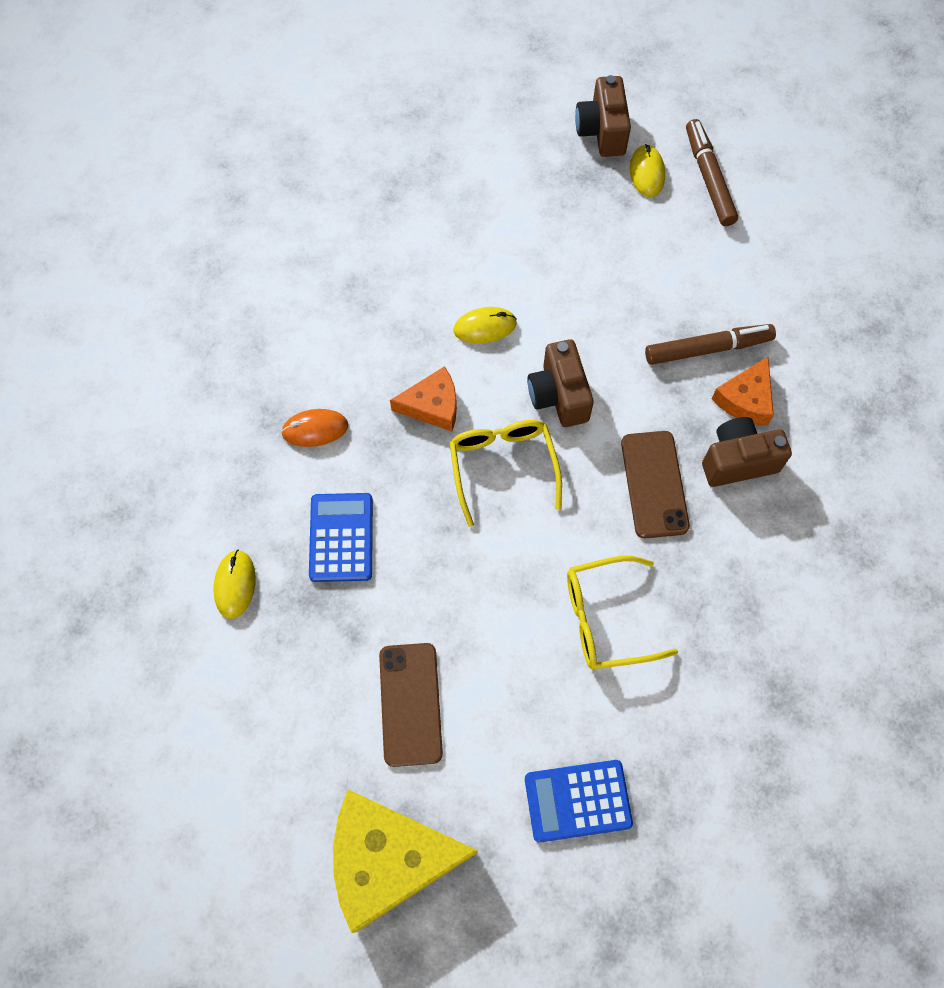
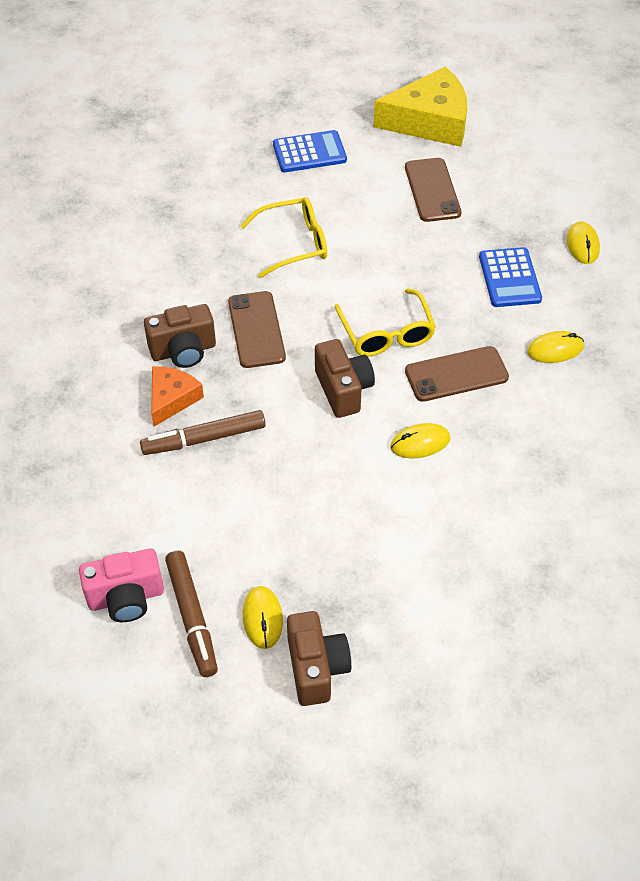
camera: 175 degrees right, 15 degrees down
(315, 429) = (555, 349): orange mouse -> yellow mouse
(432, 405) = (456, 374): orange cheese -> brown phone
(768, 198) = (126, 598): none -> pink camera

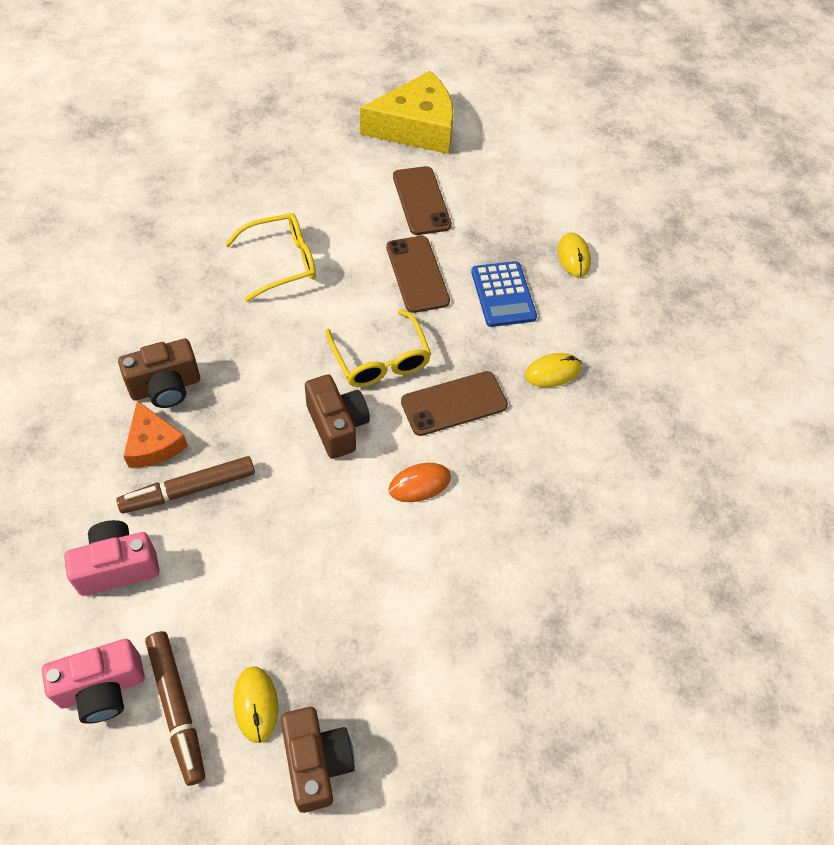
camera: 10 degrees left, 5 degrees up
(139, 499) = (117, 566): none -> pink camera
(172, 399) = (153, 444): orange cheese -> orange cheese turned 135 degrees clockwise
(256, 330) = (244, 360): brown phone -> brown phone (417, 274)
(309, 152) = (295, 162): blue calculator -> none
(420, 443) = (419, 484): yellow mouse -> orange mouse

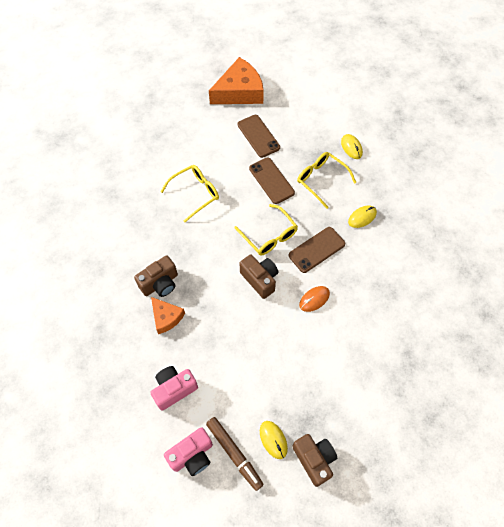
camera: 10 degrees left, 5 degrees up
(189, 489) = (195, 337): brown marker -> none
(416, 127) = (239, 91): yellow cheese -> orange cheese
(503, 294) = (321, 180): blue calculator -> yellow glasses

